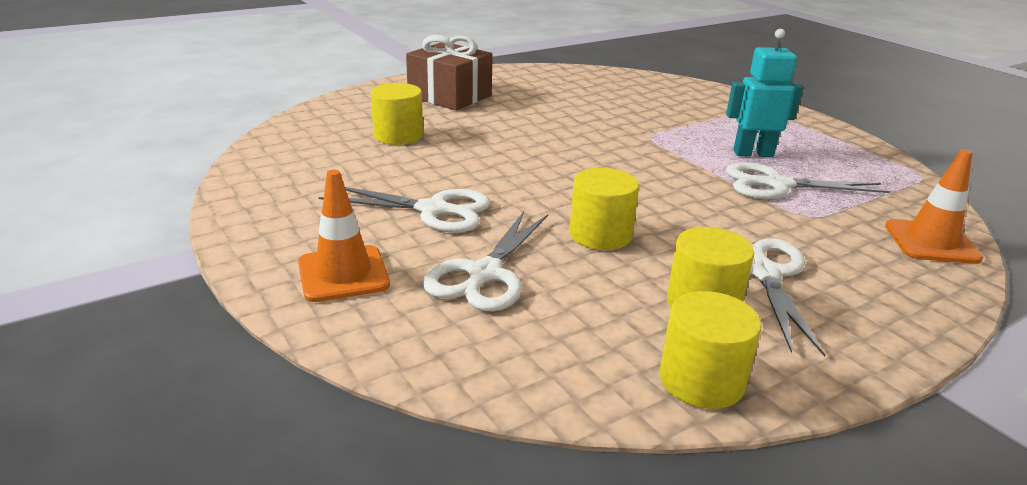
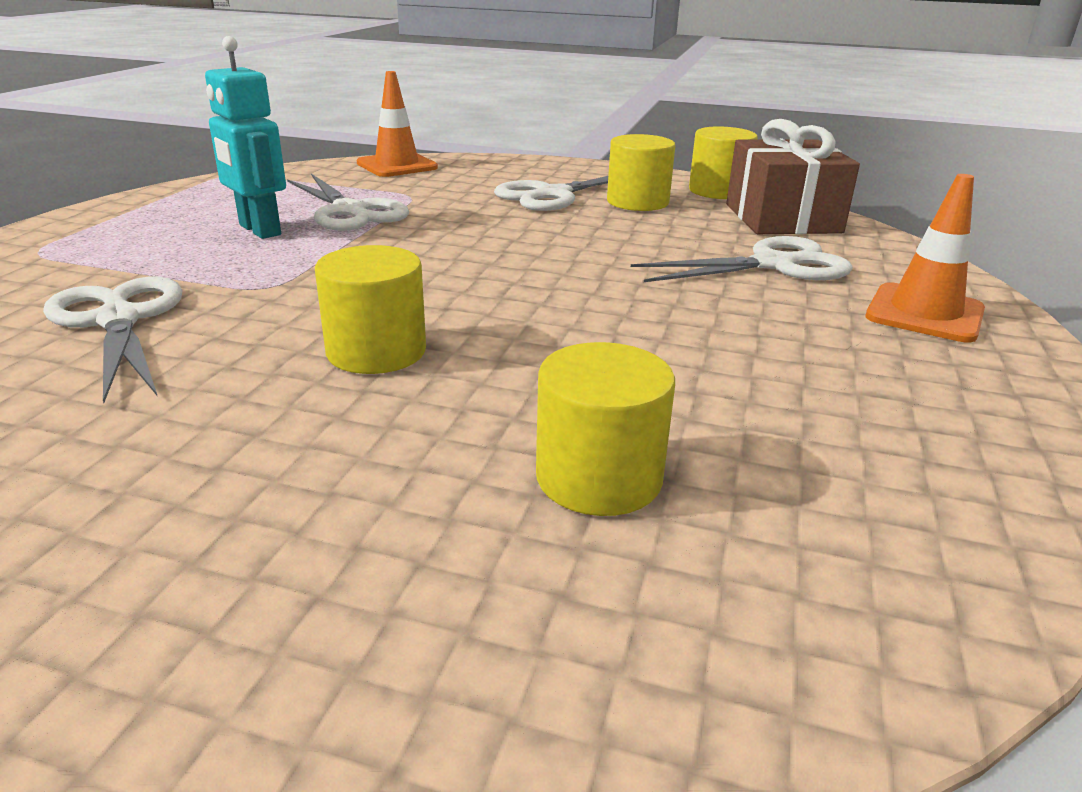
camera: 130 degrees left, 0 degrees up
(433, 210) = (742, 327): white scissors -> white scissors (119, 320)
(450, 96) = (246, 555): brown gift -> brown gift (782, 218)
(600, 235) = (610, 247): yellow cylinder -> yellow cylinder (376, 351)

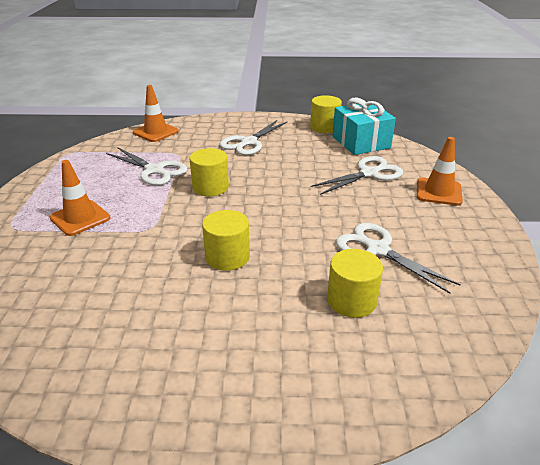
camera: 15 degrees left, 5 degrees up
(119, 320) = (95, 262): white scissors -> white scissors (378, 250)
(160, 255) = (80, 218): none -> orange traffic cone
(259, 230) = (117, 192): turquoise robot -> none
(637, 202) = (291, 141): yellow cylinder -> yellow cylinder (210, 187)
(782, 218) = (361, 142): brown gift -> turquoise gift

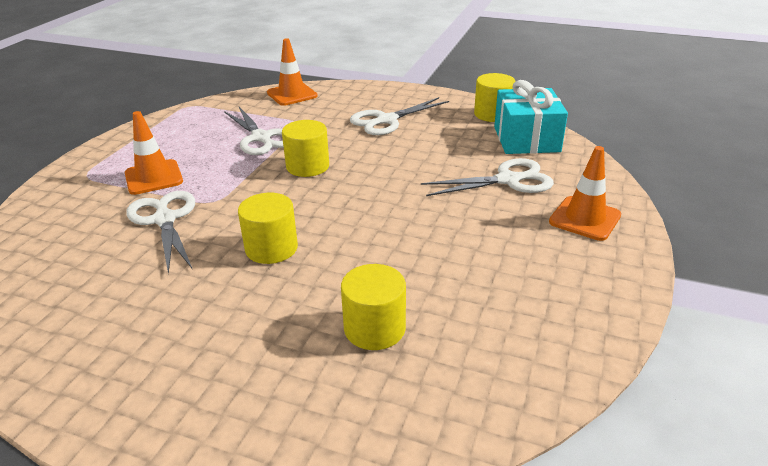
camera: 20 degrees right, 0 degrees up
(378, 250) = (450, 276): white scissors -> white scissors (165, 220)

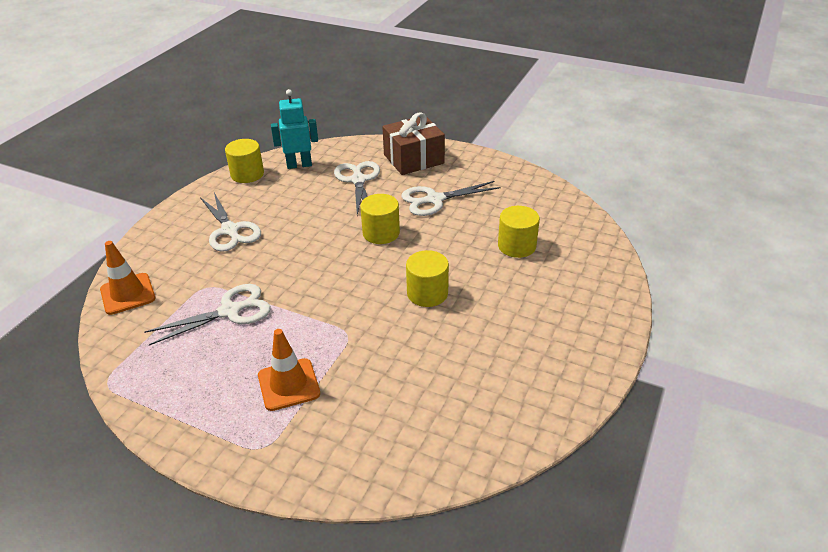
camera: 85 degrees left, 5 degrees up
(165, 220) = (373, 362): white scissors -> white scissors (435, 199)
(307, 166) = (302, 278): yellow cylinder -> yellow cylinder (381, 233)
(526, 139) = (299, 165): turquoise gift -> turquoise robot
(584, 218) = (413, 159): orange traffic cone -> brown gift

